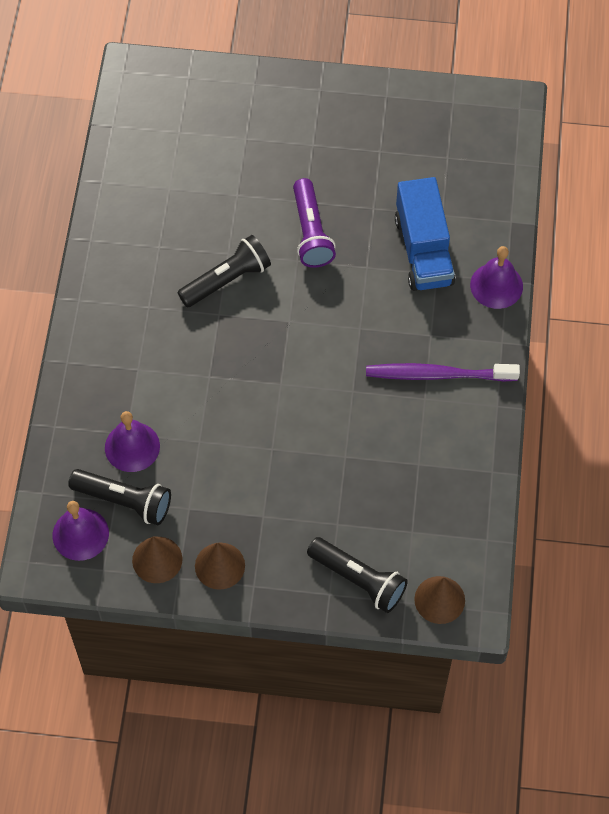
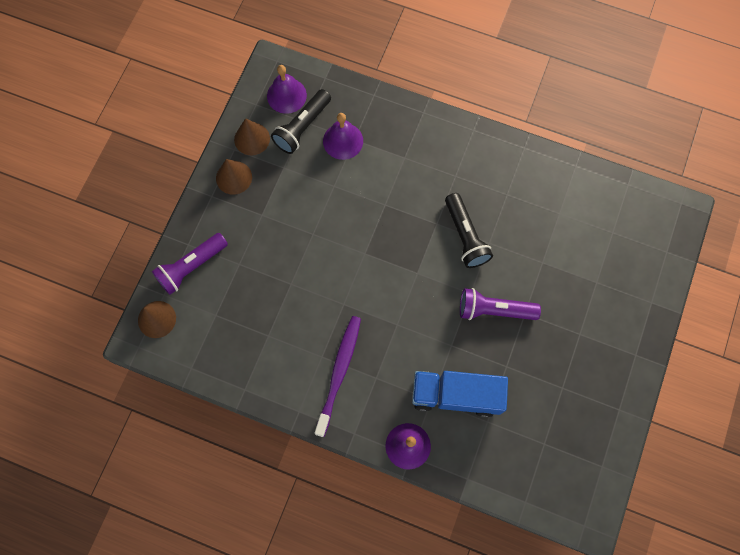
camera: 105 degrees right, 10 degrees up
(358, 579) = (191, 267): black flashlight -> purple flashlight

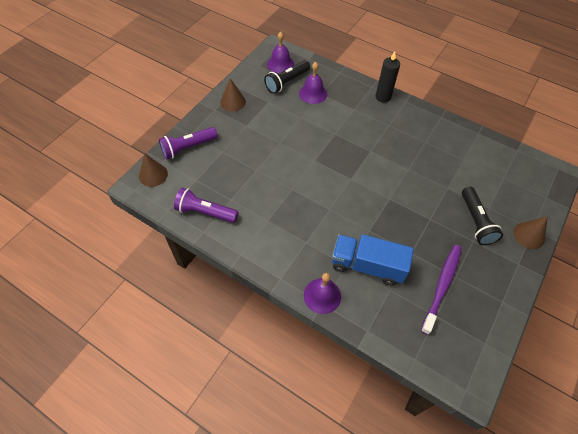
camera: 10 degrees right, 15 degrees down
(252, 139) = (251, 83): brown cone -> brown cone (529, 235)
(339, 373) = (278, 233): purple toothbrush -> purple toothbrush (442, 286)
(441, 128) = (383, 97): none -> black candle
(465, 236) = (391, 162): black flashlight -> black flashlight (476, 221)
(494, 310) = (406, 212): purple flashlight -> purple flashlight (205, 212)

